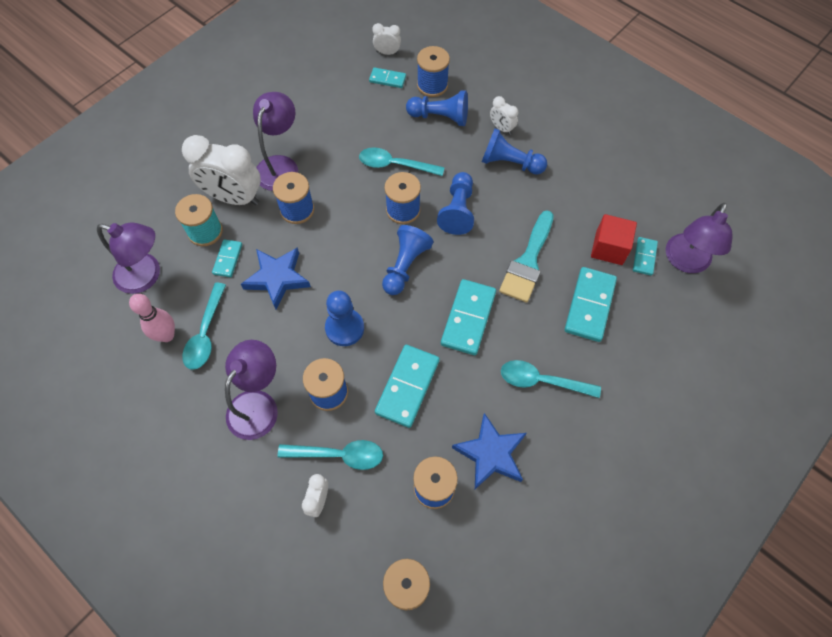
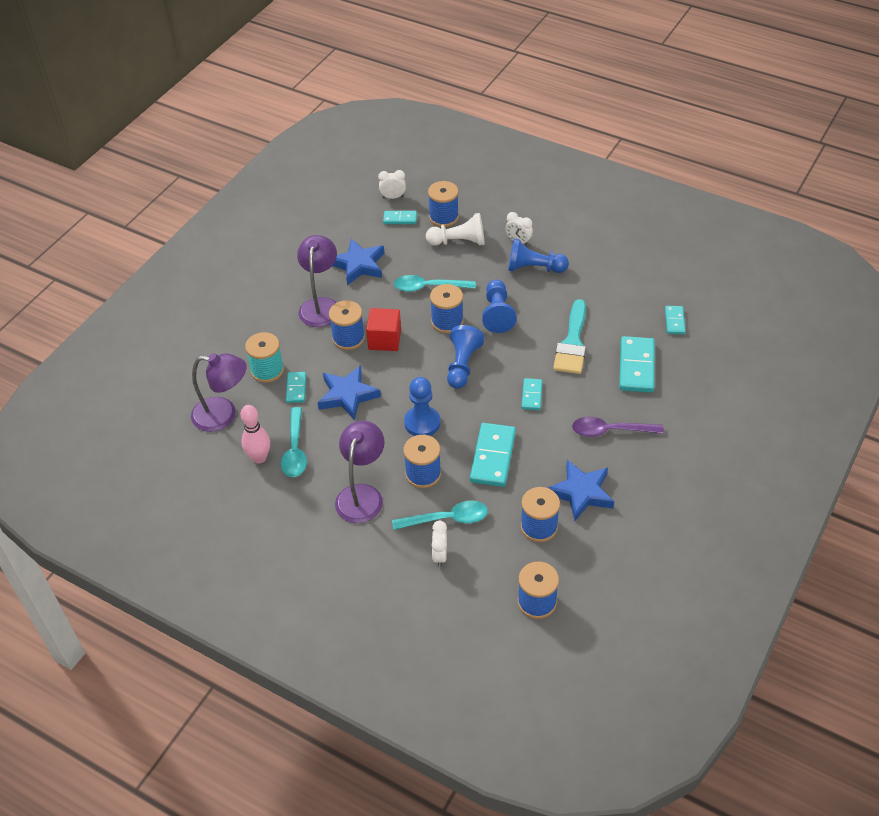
camera: 10 degrees left, 15 degrees down
(234, 198) = (285, 339): white clock -> none
(331, 125) = (358, 265): none -> blue star
(440, 117) = (459, 242): blue pawn -> white pawn
(468, 318) = (532, 395): turquoise domino -> turquoise domino, size x0.55
(542, 381) = (610, 431): turquoise spoon -> purple spoon
(609, 248) = (641, 320): red cube -> red cube (384, 340)
(685, 262) = (711, 319): purple lamp -> none

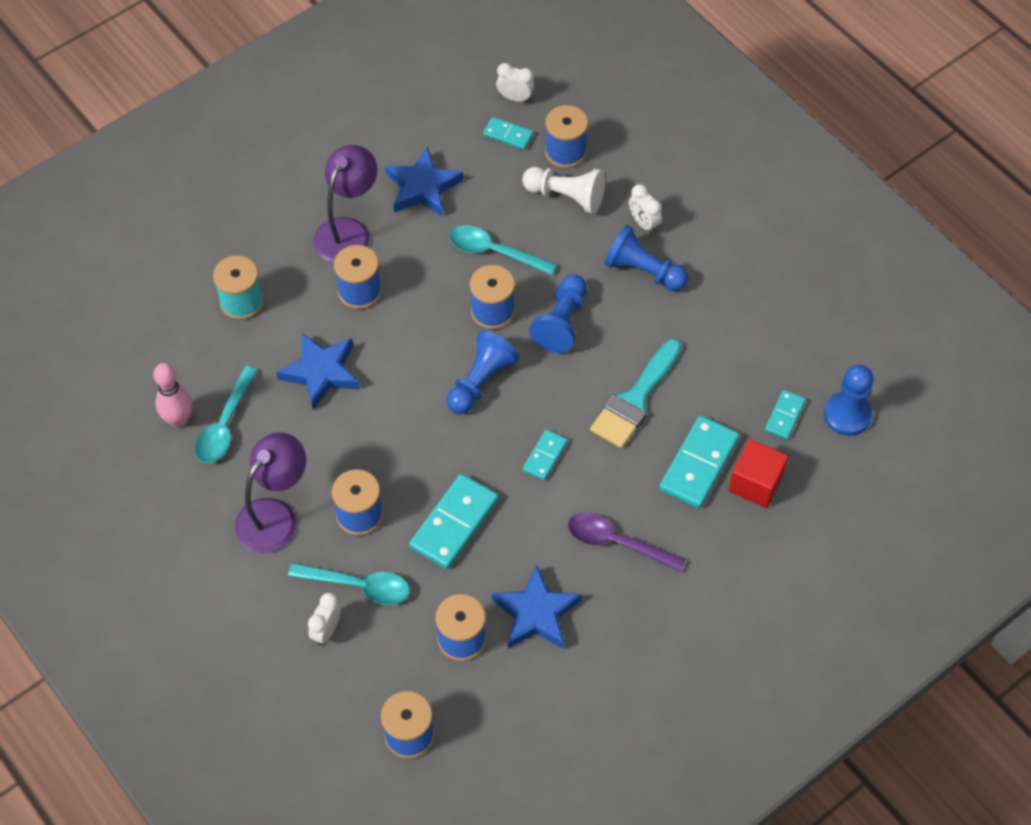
camera: 20 degrees right, 10 degrees up
(223, 415) = (163, 345): purple lamp -> none
(296, 388) = (264, 340): turquoise domino -> none
(384, 340) = (403, 309): red cube -> red cube (755, 483)
(422, 423) = (392, 444): blue pawn -> blue pawn (847, 415)

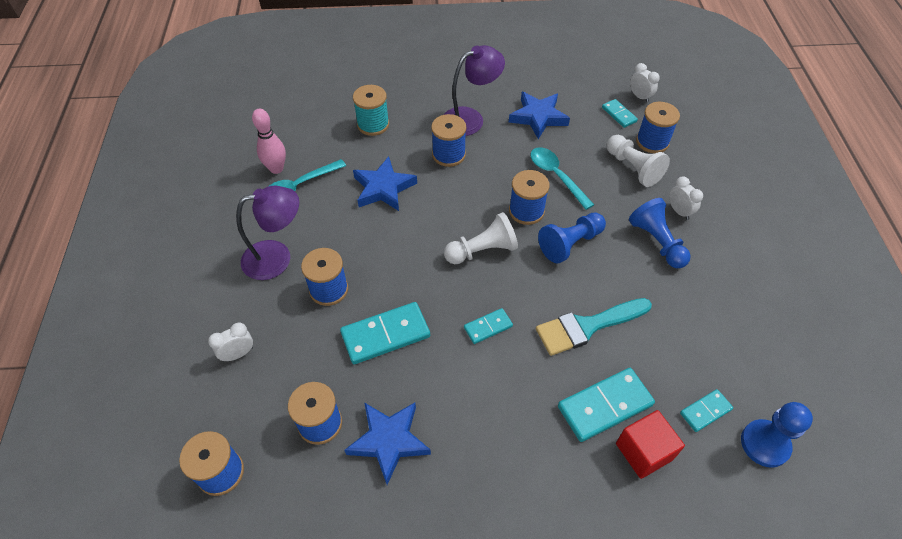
camera: 35 degrees right, 5 degrees down
(358, 586) = (285, 337): turquoise spoon -> none
(481, 381) = (482, 250): blue pawn -> white pawn
(617, 542) = (493, 426): purple spoon -> none
(643, 223) = (679, 211): white clock -> white clock turned 150 degrees clockwise

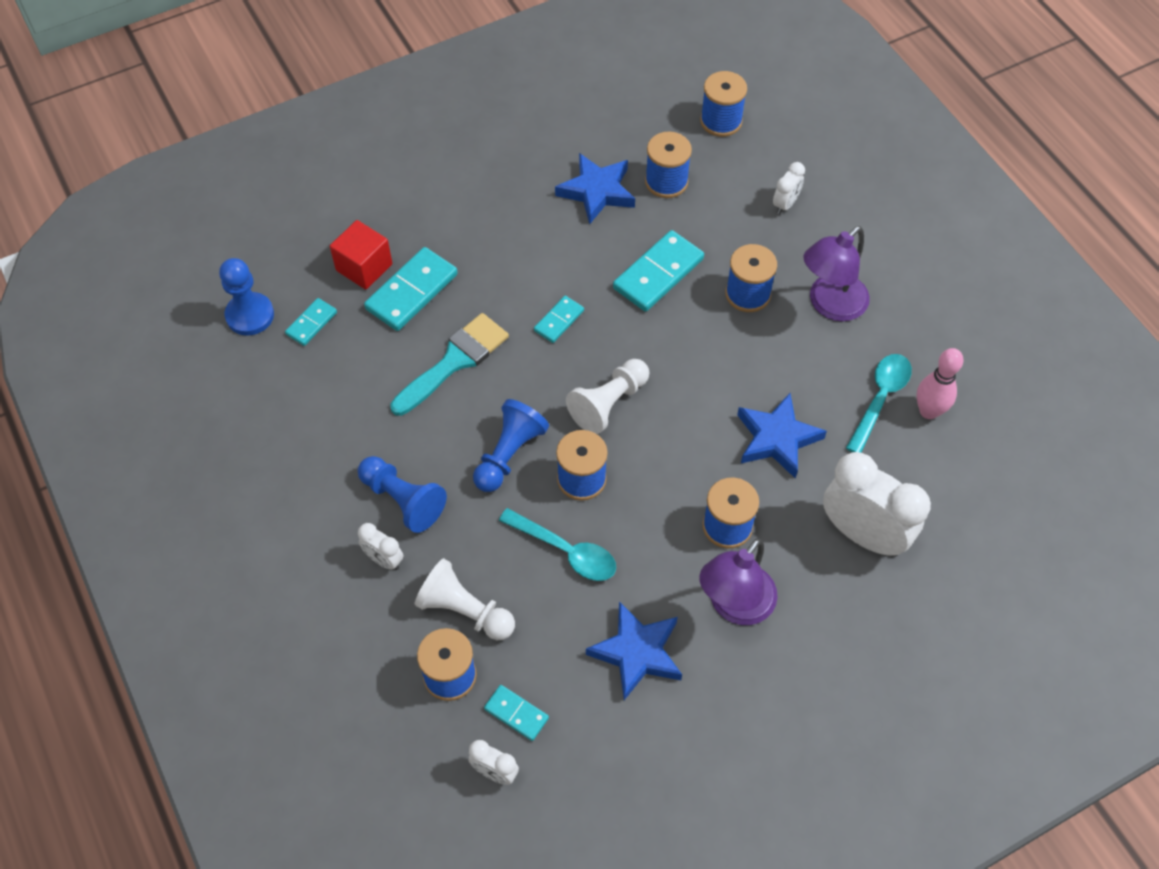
camera: 155 degrees right, 5 degrees up
(373, 124) = (863, 534): turquoise spool -> white clock

